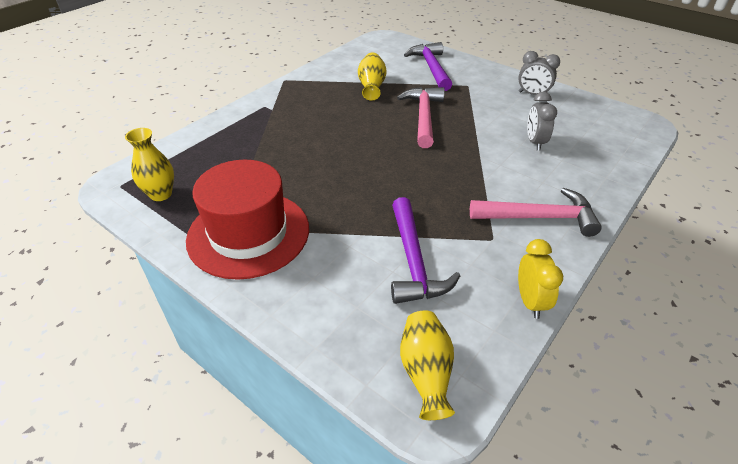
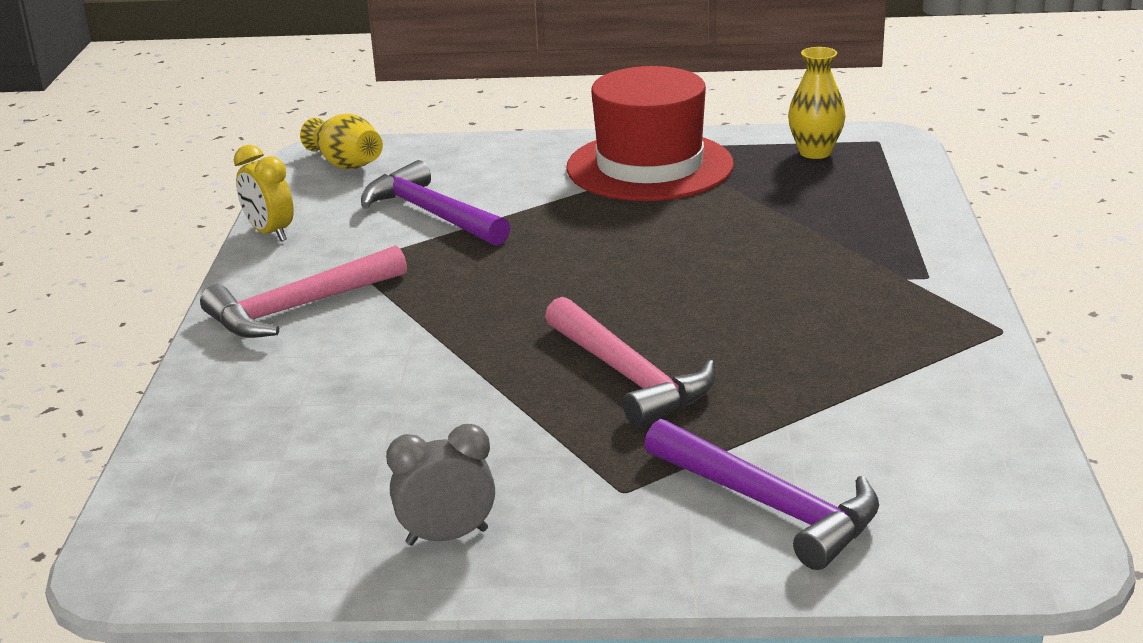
camera: 145 degrees right, 15 degrees down
(371, 86) = (819, 393): yellow vase -> none
(535, 142) = (370, 416): grey clock -> none

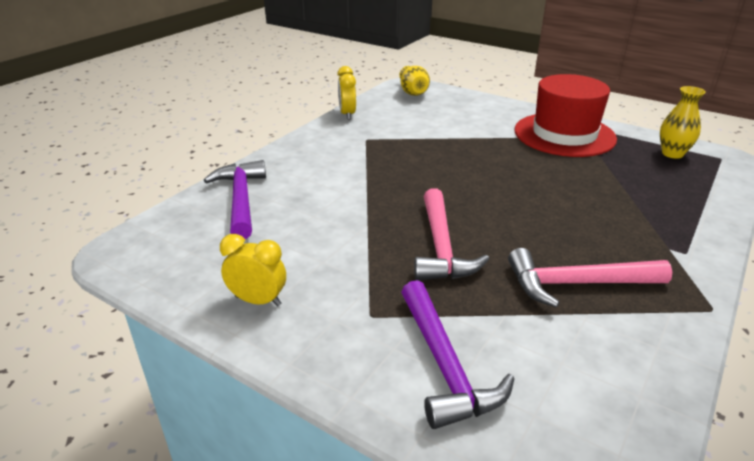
camera: 30 degrees right, 5 degrees up
(299, 308) = (322, 153): pink hammer -> pink hammer (577, 284)
(432, 214) = (428, 127): purple hammer -> purple hammer (241, 200)
(447, 537) = (258, 301): grey clock -> yellow clock

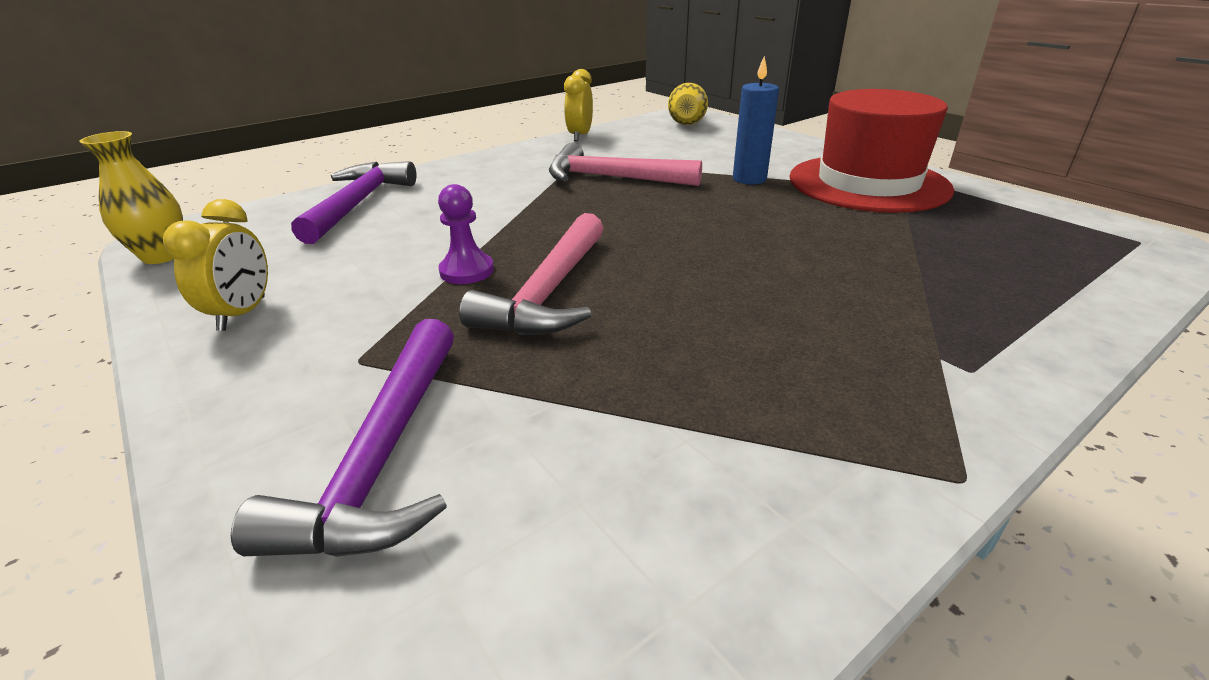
camera: 20 degrees right, 0 degrees up
(258, 301) = (243, 314): yellow clock -> yellow clock turned 60 degrees clockwise
(375, 241) = (467, 271): none -> purple pawn
(492, 140) = (749, 179): none -> blue candle
(577, 284) = (720, 381): pink hammer -> pink hammer (612, 178)
(672, 154) = (1044, 225): yellow vase -> yellow vase (162, 256)

